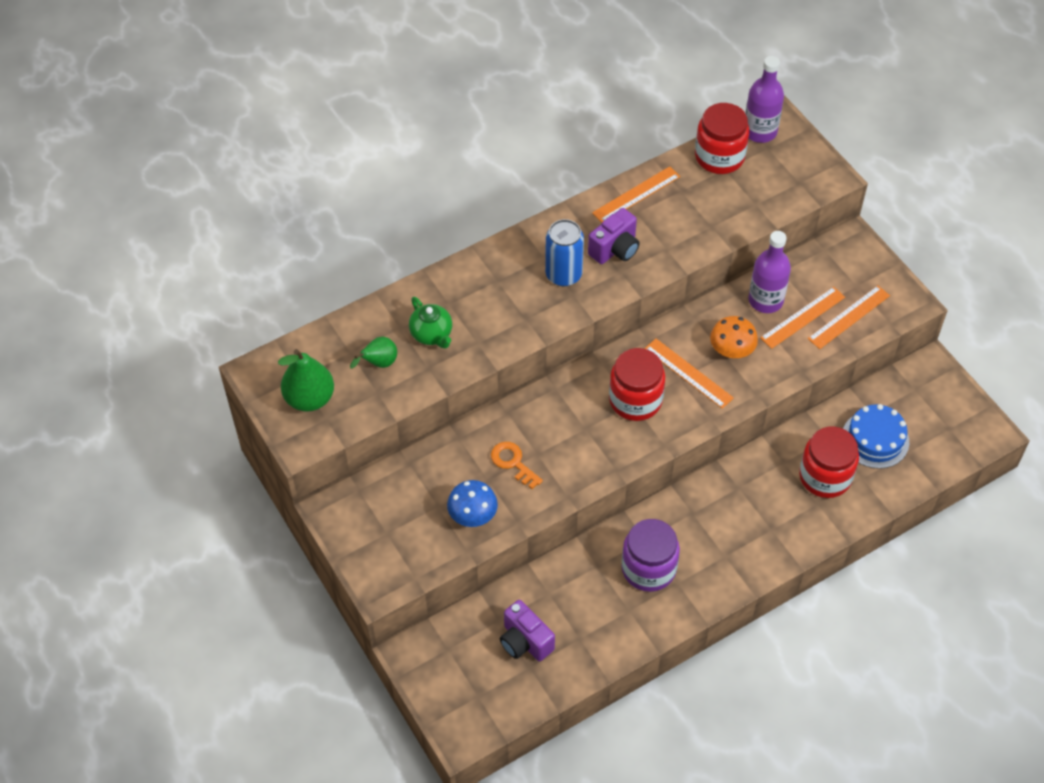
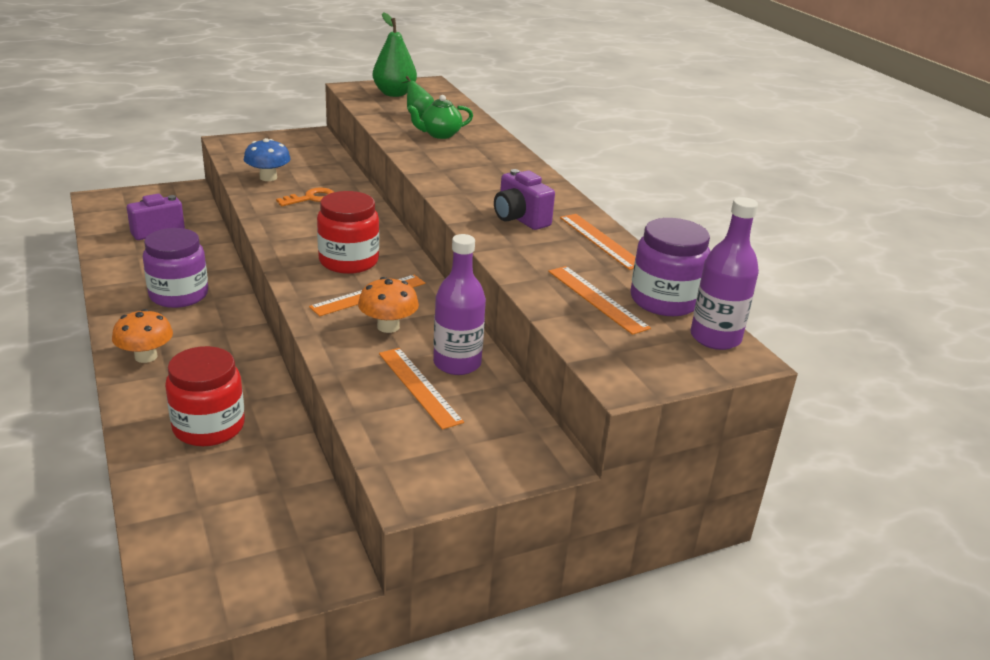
camera: 95 degrees right, 25 degrees down
(563, 274) = (492, 191): blue can -> none
(719, 157) = (664, 300): red jar -> purple jar
(753, 554) = (146, 356): none -> orange mushroom
(849, 317) = (406, 426): orange ruler -> orange ruler (597, 299)
(875, 439) = (238, 482): blue cake -> none

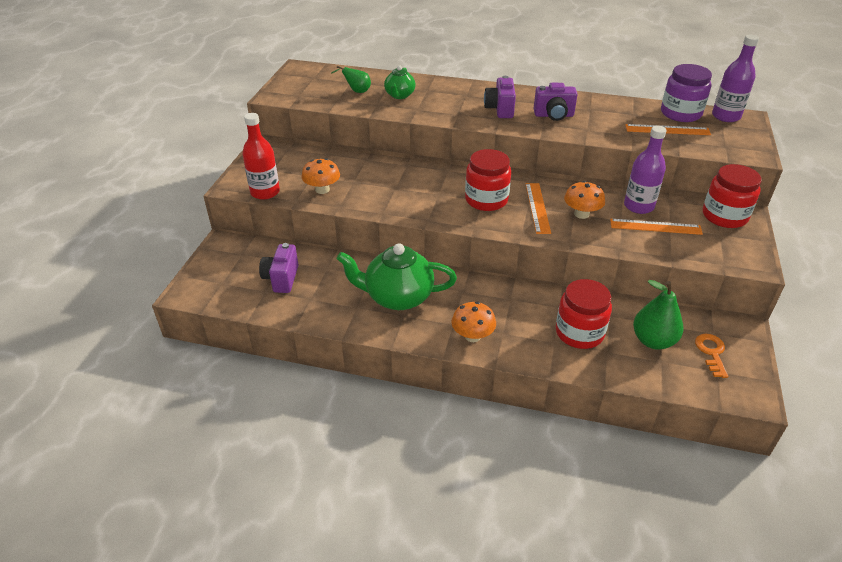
camera: 50 degrees left, 10 degrees up
(179, 295) = (397, 297): purple jar -> green teapot
(234, 156) = (265, 192): none -> red bottle
(268, 177) = (322, 189): blue mushroom -> orange mushroom
(311, 198) = (377, 184): orange key -> orange key (711, 353)
(394, 94) = (305, 86): green pear -> green pear (653, 341)
(487, 187) = (500, 109): none -> purple camera
(516, 440) = (724, 216): none -> red jar
(601, 241) = (600, 103): orange ruler -> none

